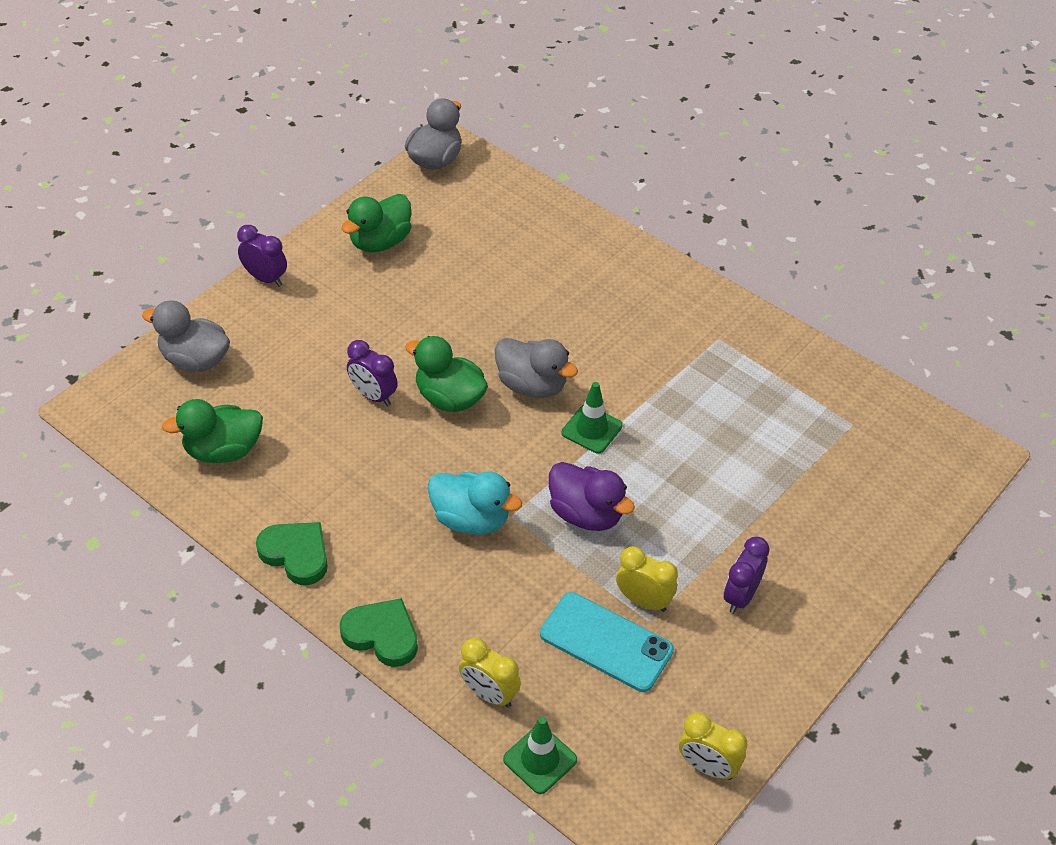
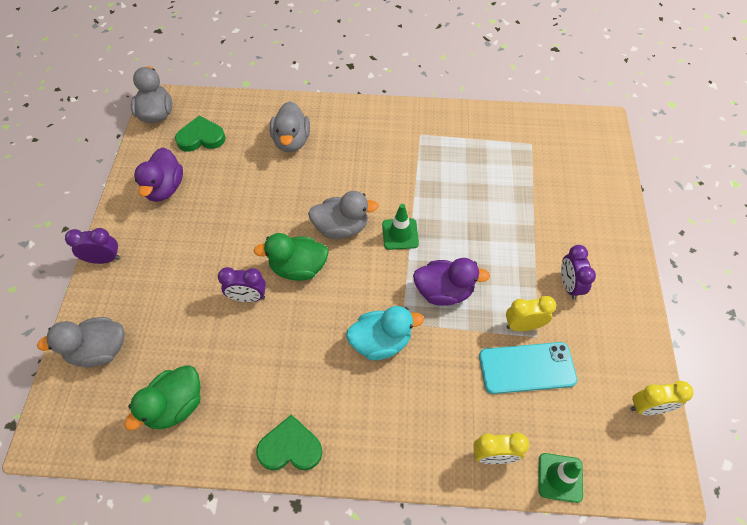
camera: 35 degrees left, 10 degrees up
(380, 242) = (165, 188): green duck -> purple duck
(382, 635) = (395, 465): green heart -> green heart (201, 137)
(558, 265) = (291, 141): none -> grey duck

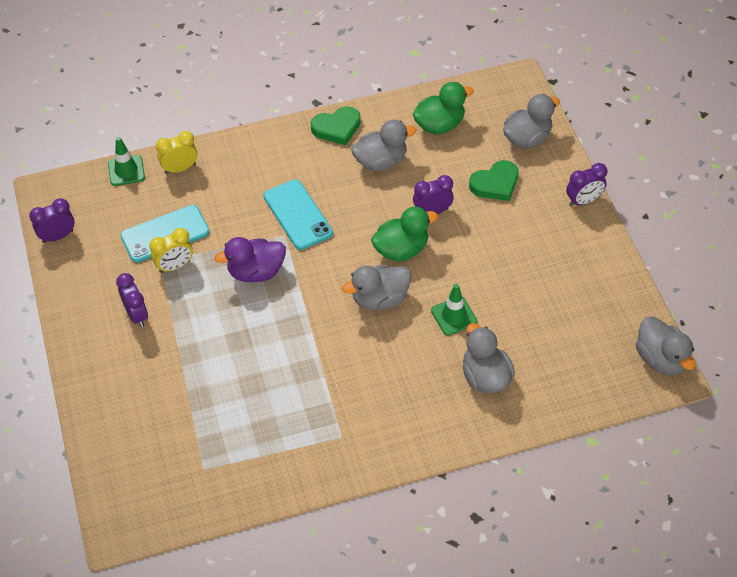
camera: 160 degrees right, 5 degrees down
(165, 188) = (582, 280): purple duck -> none
(175, 405) = (439, 125): green duck -> green duck turned 45 degrees clockwise
(201, 137) = (588, 347): green heart -> green heart (495, 184)
(265, 378) = (381, 161): none -> grey duck
(381, 342) = (297, 215): turquoise duck -> turquoise phone
(400, 234) = (318, 311): green traffic cone -> green traffic cone (454, 316)
(647, 407) = (58, 236): yellow clock -> purple clock

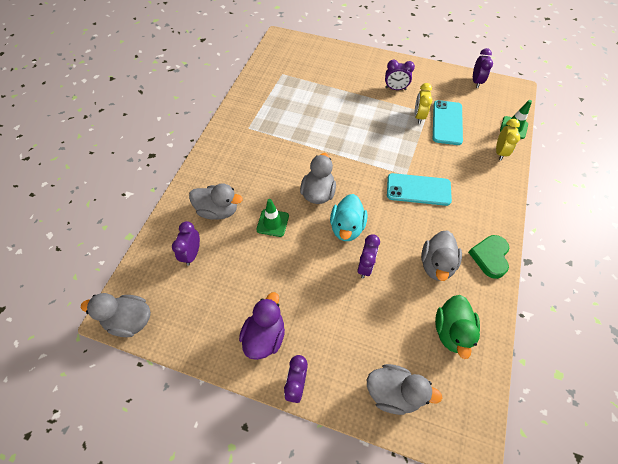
camera: 125 degrees right, 5 degrees up
(256, 272) = (387, 147): purple duck -> purple duck (265, 336)
(401, 249) = (347, 227): green duck -> turquoise duck
(495, 184) = (362, 328): green heart -> none
(527, 138) = (394, 392): grey duck -> grey duck turned 75 degrees counterclockwise
(553, 361) = (192, 254): none -> purple clock

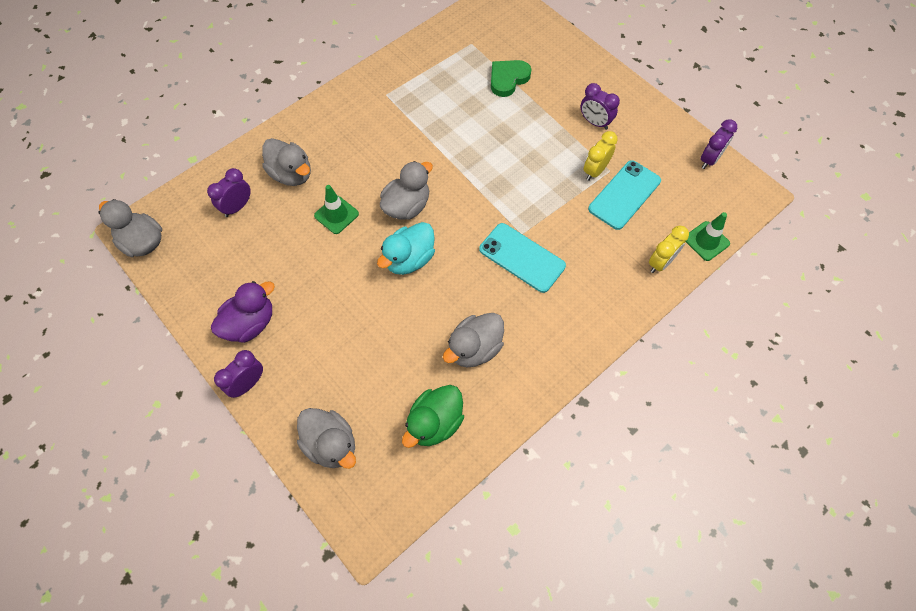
camera: 30 degrees right, 5 degrees up
(365, 266) = (397, 310): purple clock -> none
(490, 257) = (541, 373): green heart -> green heart (508, 79)

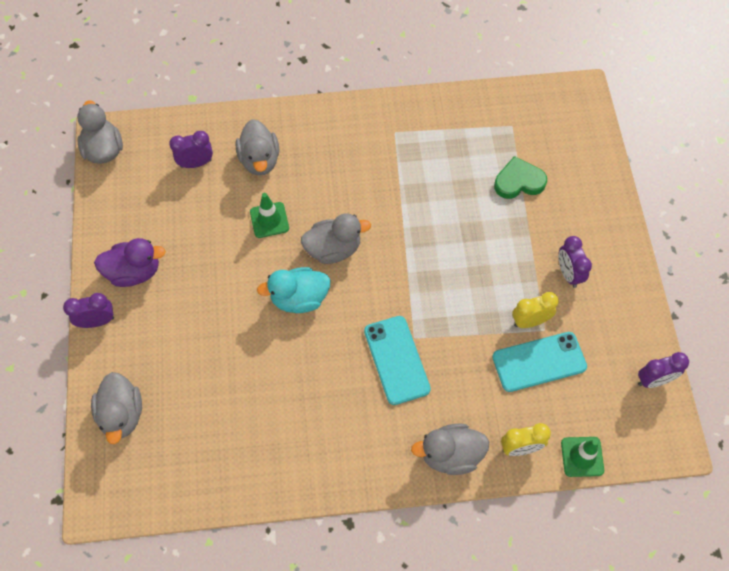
camera: 35 degrees right, 0 degrees up
(435, 423) = (213, 454): green duck -> none
(474, 348) = (293, 413): grey duck -> grey duck (450, 455)

